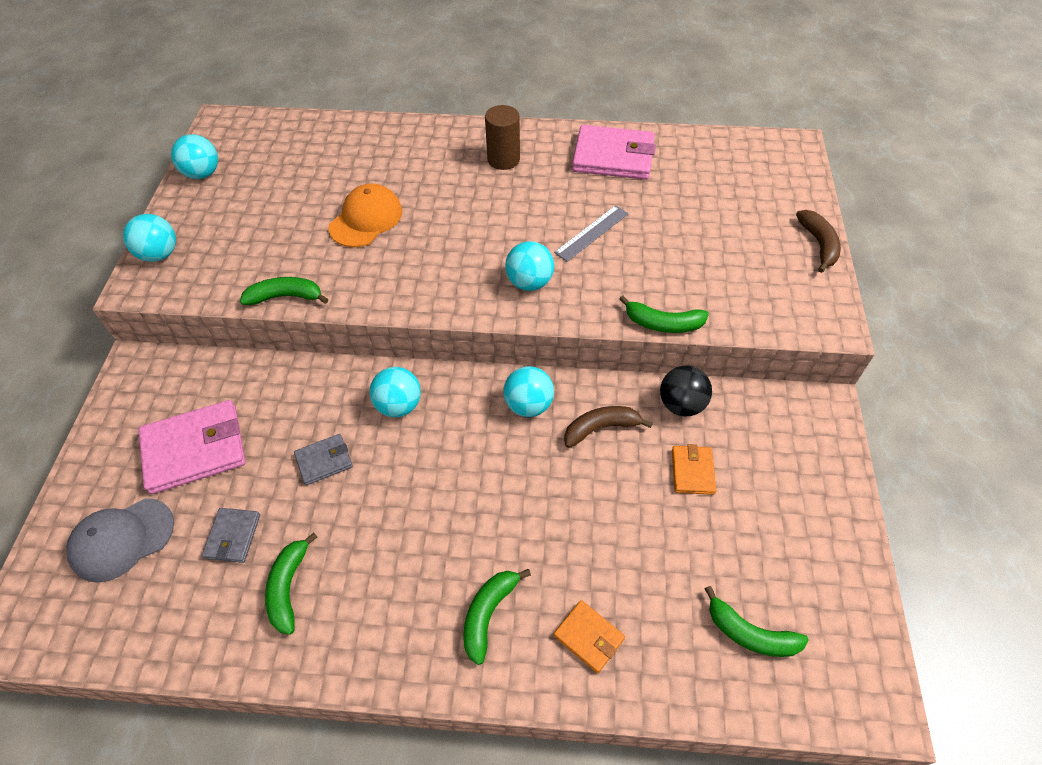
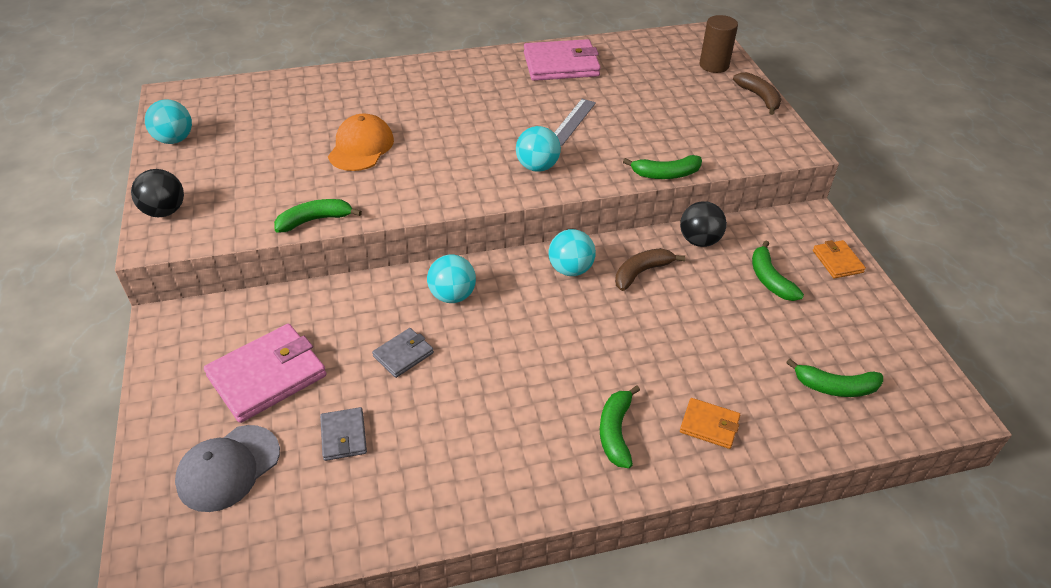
camera: 20 degrees left, 10 degrees down
(159, 254) = (165, 211): turquoise ball -> black ball
(288, 587) = (420, 461): green banana -> green banana (770, 279)
(503, 159) = (465, 82): brown cylinder -> brown cylinder (714, 65)
(692, 471) = (732, 286): orange wallet -> orange wallet (837, 261)

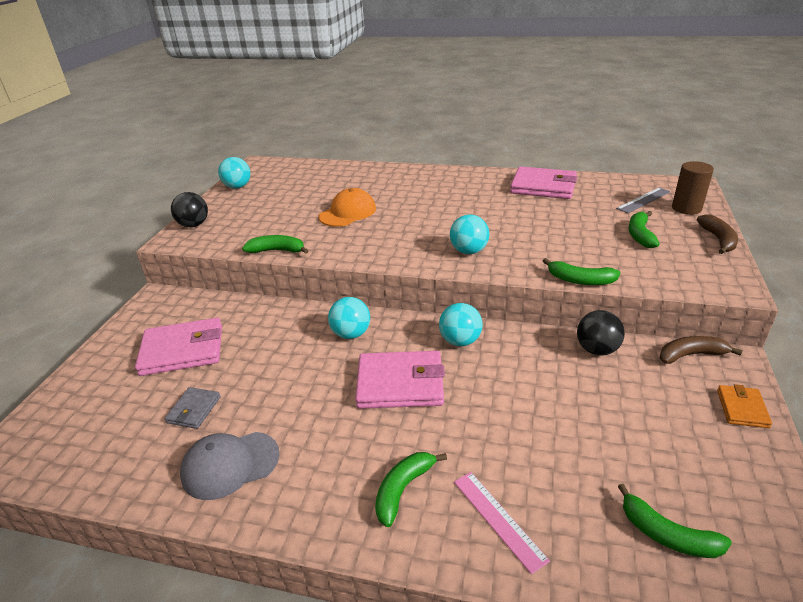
camera: 30 degrees right, 10 degrees down
(228, 468) = (106, 404): grey cap -> grey cap (230, 465)
(403, 354) = (282, 365): grey wallet -> none
(542, 333) = (400, 383): none -> pink wallet
(572, 122) = (522, 226): grey ruler -> grey ruler (643, 200)
(641, 272) = (522, 361): brown banana -> brown banana (691, 355)
(709, 425) = (498, 519): orange wallet -> pink ruler
(770, 279) = (651, 403): green banana -> green banana (640, 235)

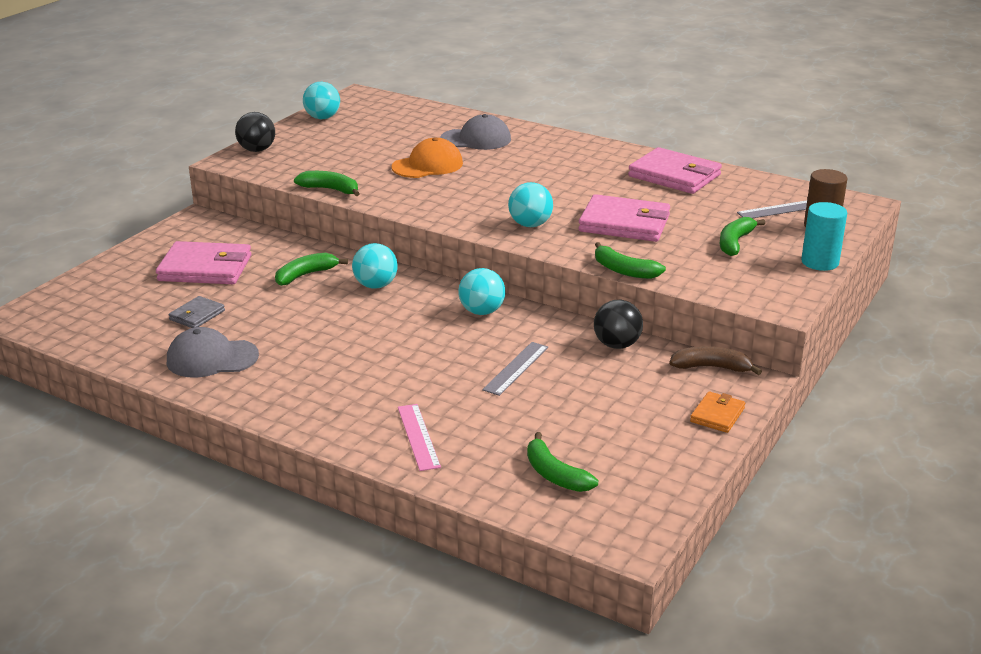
camera: 15 degrees right, 5 degrees down
(372, 183) = (476, 139): none -> grey cap
(400, 383) = (398, 333): pink wallet -> pink wallet (624, 223)
(403, 489) = (350, 403): green banana -> green banana (305, 275)
(532, 399) = (516, 368): none -> grey ruler
(718, 239) = (820, 262): brown banana -> turquoise cylinder

